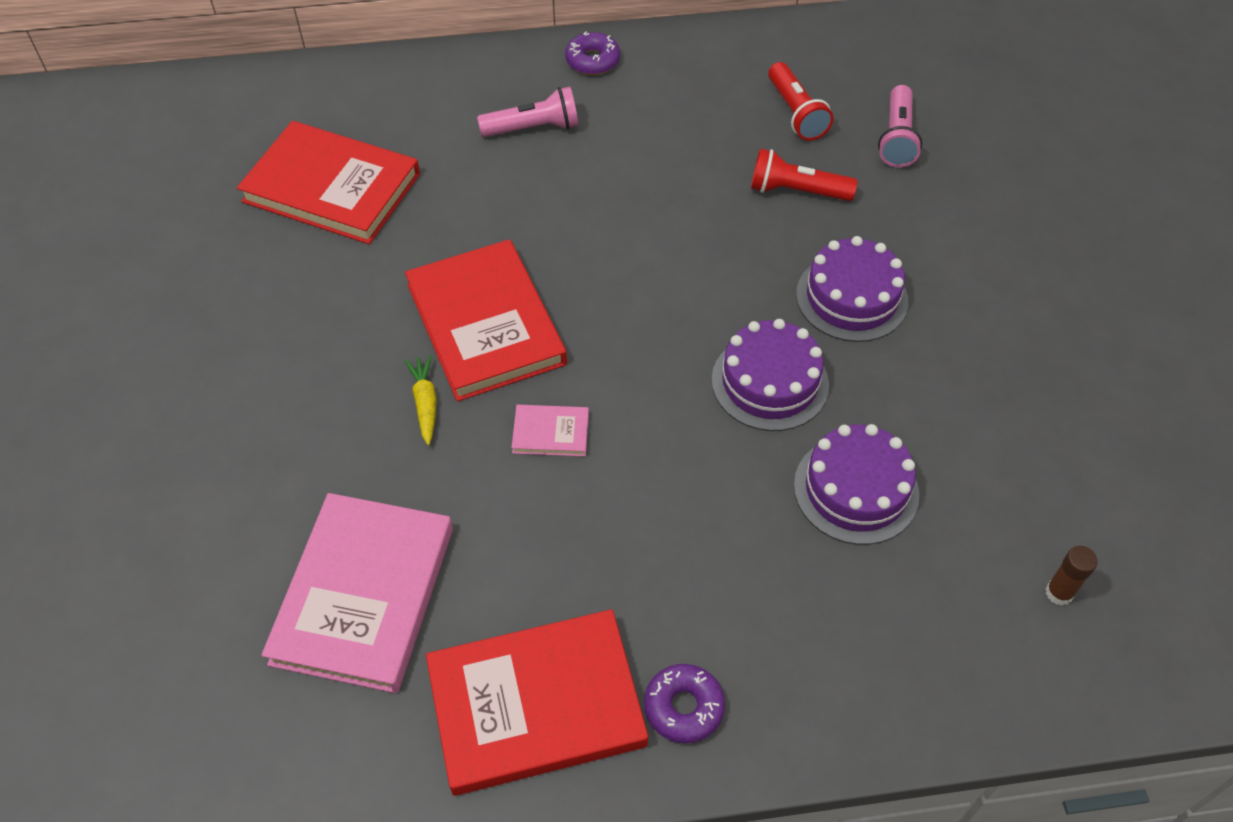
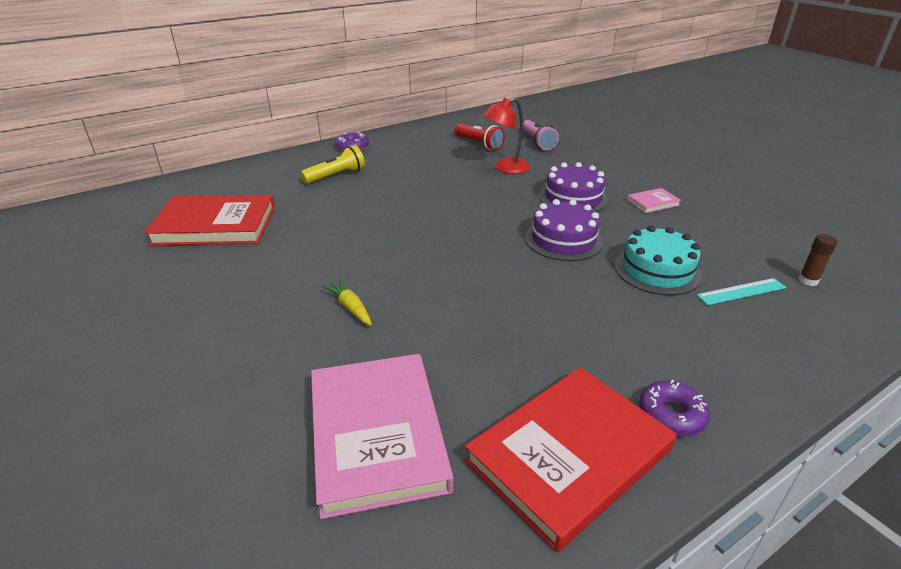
camera: 25 degrees left, 20 degrees down
(485, 324) = (366, 259): red book -> none
(533, 128) = (336, 176): pink flashlight -> yellow flashlight
(550, 433) = (450, 298): pink book -> pink book (653, 202)
(796, 191) = (505, 168): red flashlight -> red lamp
(856, 489) = (657, 270): purple cake -> turquoise cake
(940, 572) = (741, 291): none -> turquoise ruler

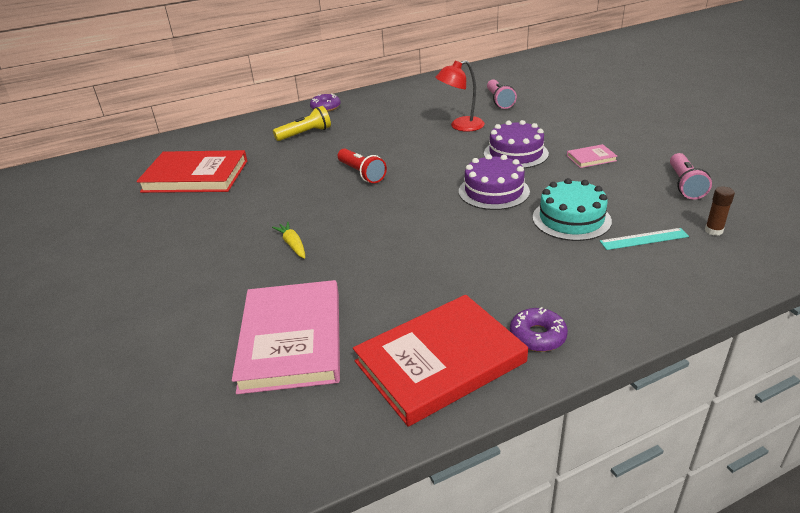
camera: 10 degrees right, 0 degrees up
(479, 144) = (443, 103): red flashlight -> red flashlight (362, 173)
(758, 231) = (685, 185): none -> pink flashlight

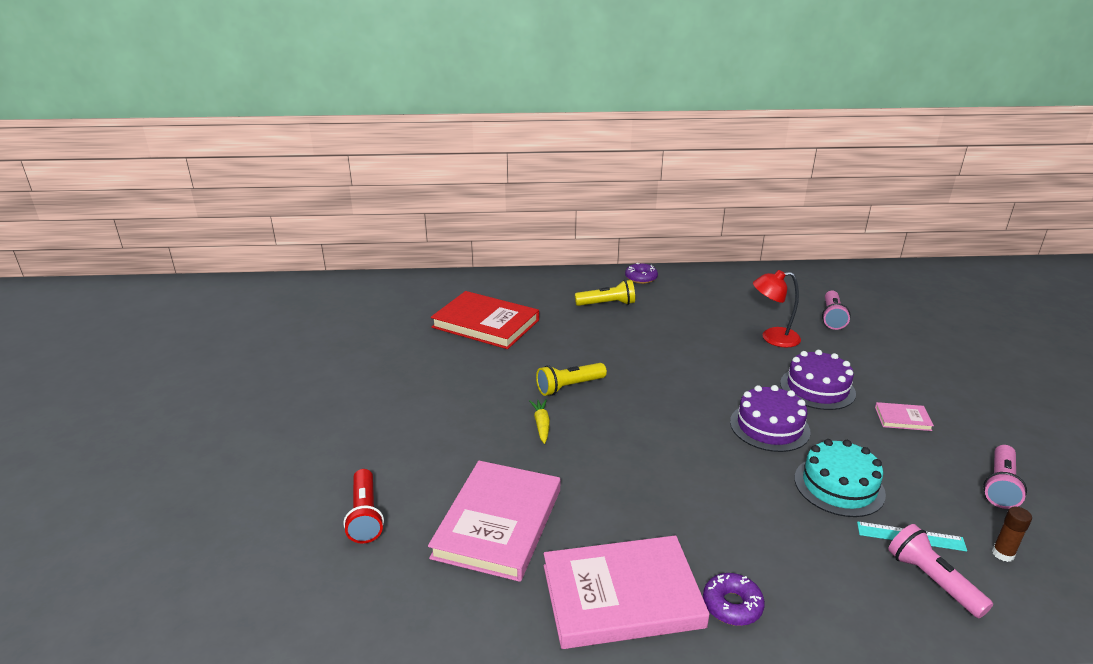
camera: 20 degrees right, 5 degrees down
(303, 207) = (569, 387): none -> yellow flashlight
(362, 173) = (642, 365): red flashlight -> red flashlight (365, 516)
(440, 361) = (621, 595): red book -> pink book
(676, 265) = (932, 580): none -> pink flashlight

